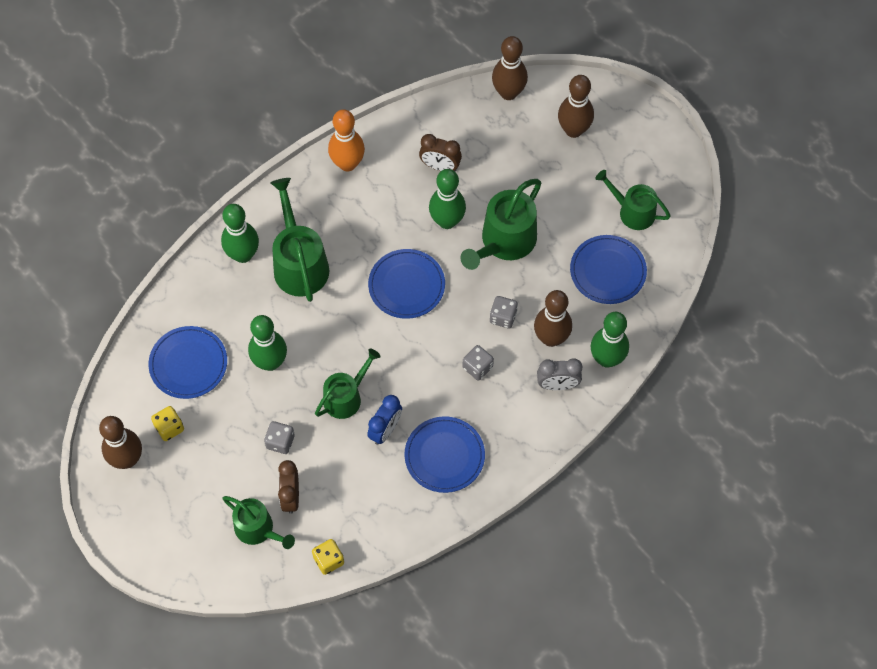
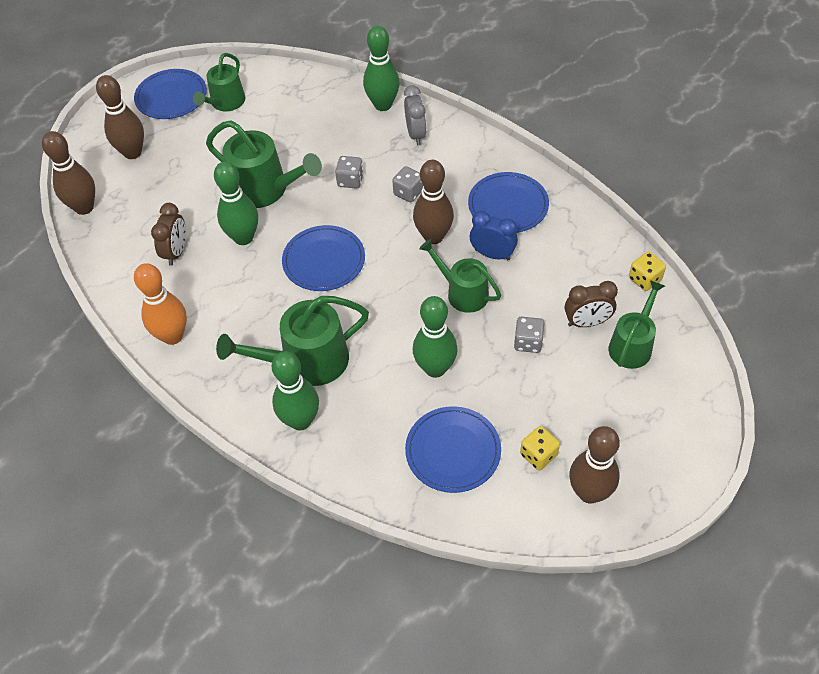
camera: 95 degrees left, 10 degrees down
(551, 338) = (368, 144): brown bowling pin -> brown bowling pin (433, 236)
(608, 271) = (291, 113): blue plate -> blue plate (171, 97)

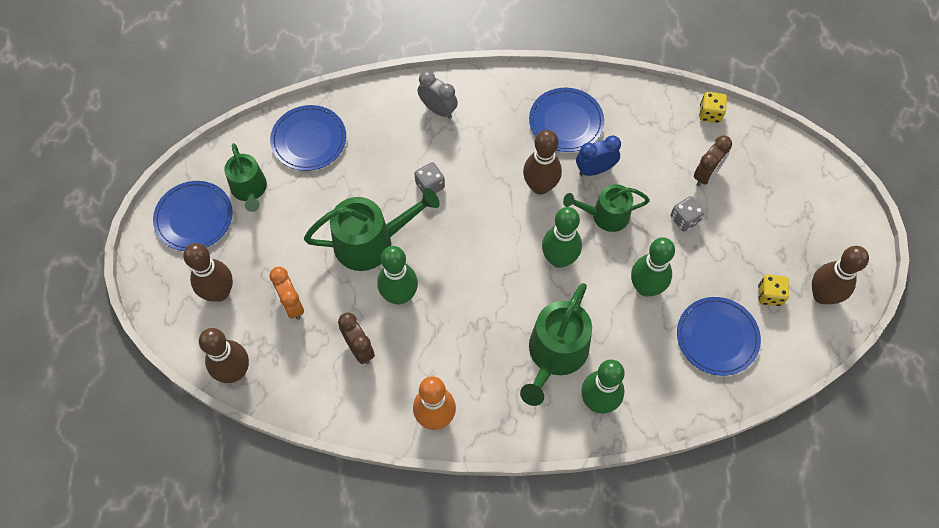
camera: 45 degrees left, 10 degrees up
(167, 192) = (292, 304): none -> orange clock
(324, 261) = (481, 267): blue plate -> blue plate (309, 140)
(383, 105) = (385, 101): green bowling pin -> green bowling pin (559, 259)
(408, 193) = (484, 163): grey dice -> none
(632, 345) = (749, 170): green watering can -> none

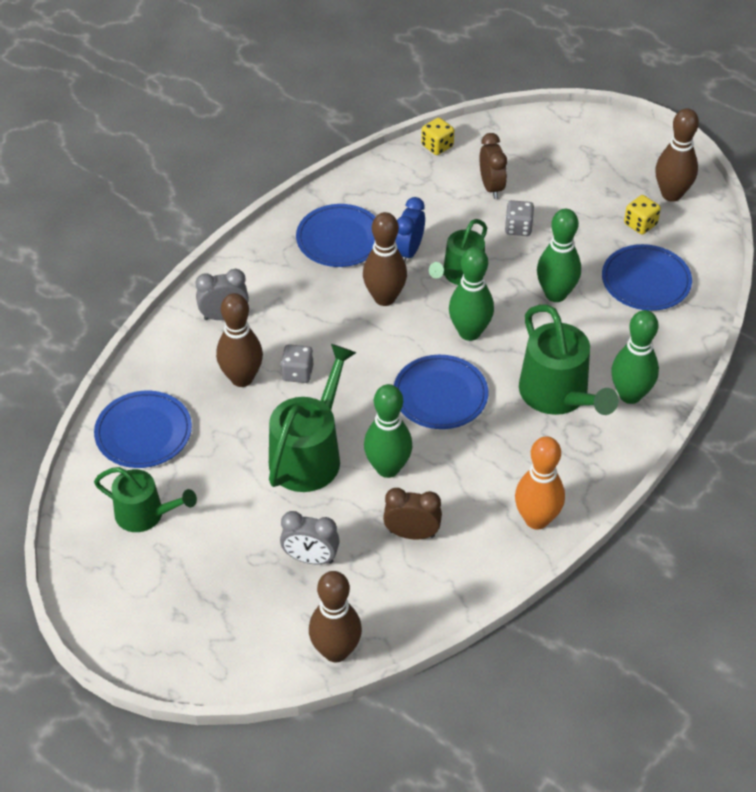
camera: 50 degrees left, 15 degrees down
(194, 217) = (125, 581): blue plate -> blue plate (440, 395)
(219, 292) = (234, 611): brown bowling pin -> brown bowling pin (242, 378)
(292, 304) = (310, 558): orange clock -> grey clock

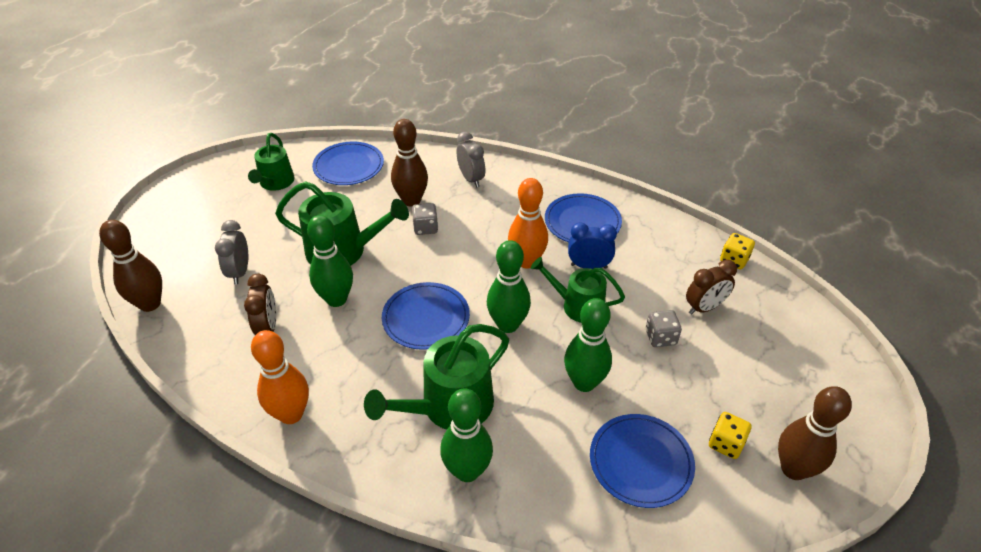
camera: 75 degrees right, 5 degrees down
(384, 298) = (526, 261): brown bowling pin -> orange bowling pin

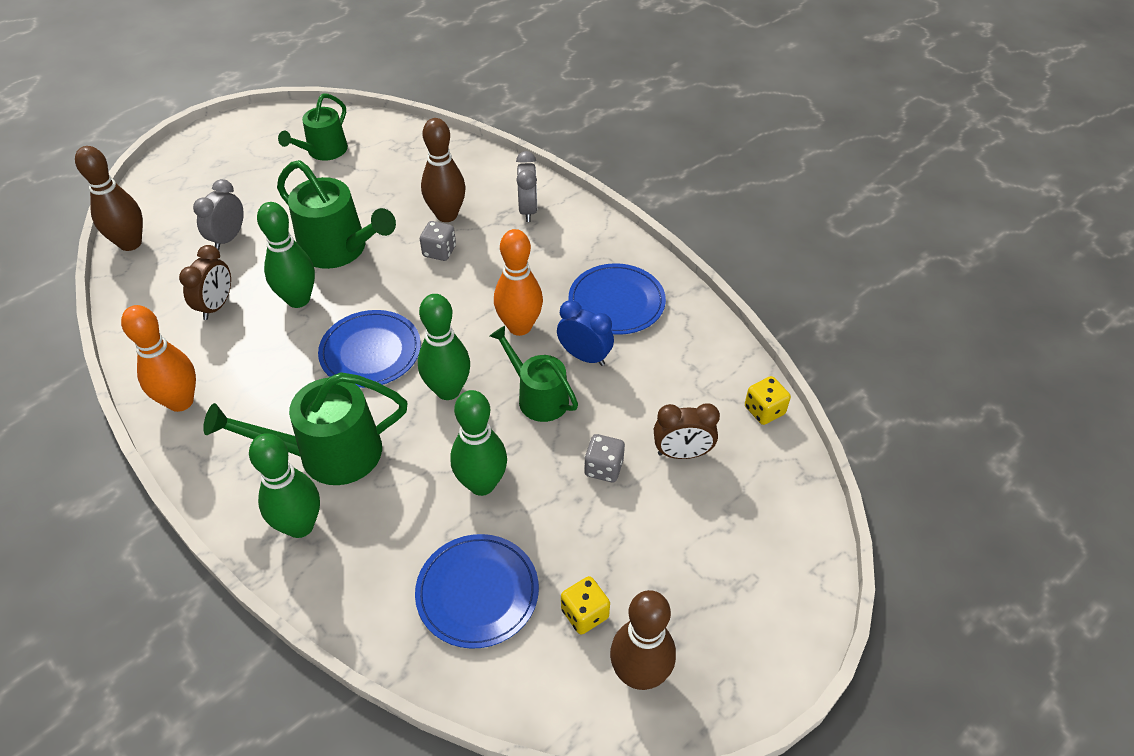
camera: 25 degrees right, 5 degrees up
(348, 166) = (408, 155): blue plate -> none

